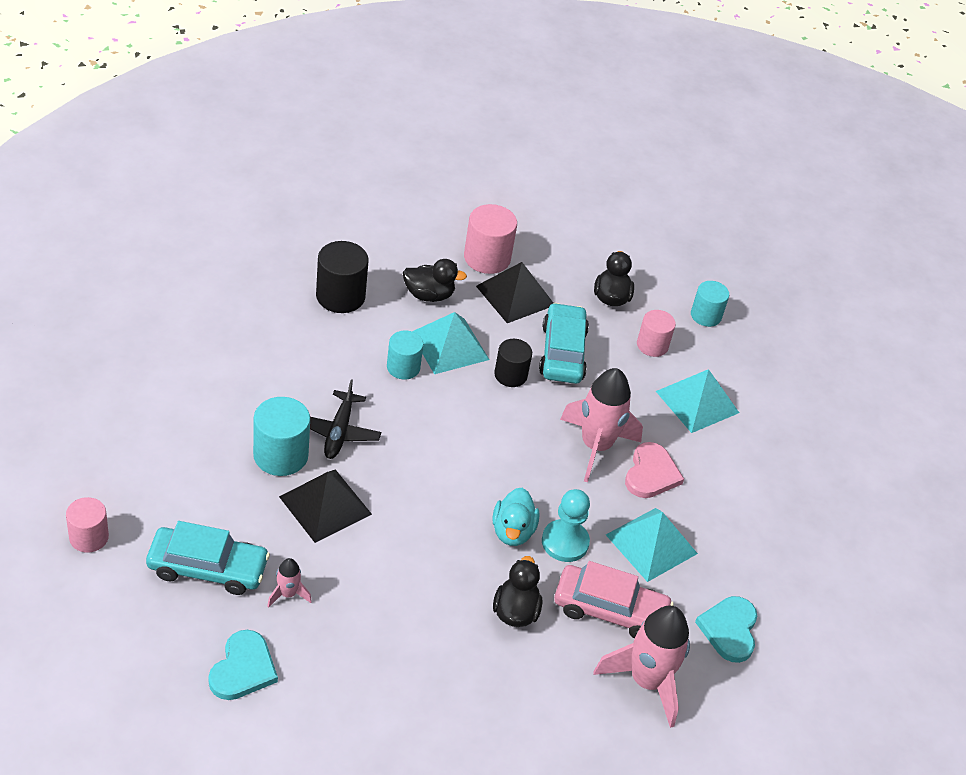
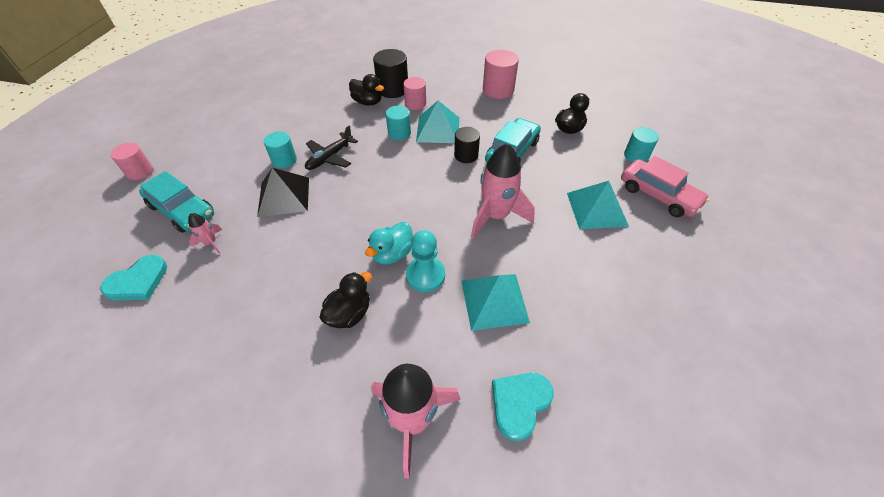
camera: 35 degrees right, 5 degrees up
(280, 455) = (284, 160): turquoise cylinder -> turquoise cylinder, size x0.66
(429, 295) = (446, 100): black duck -> black duck (367, 102)
(515, 295) = (502, 113): black pyramid -> none
(610, 610) = (424, 342): pink car -> pink car (658, 195)
(651, 474) = (527, 248): pink heart -> none
(652, 345) = (582, 164): pink cylinder -> pink cylinder (415, 104)

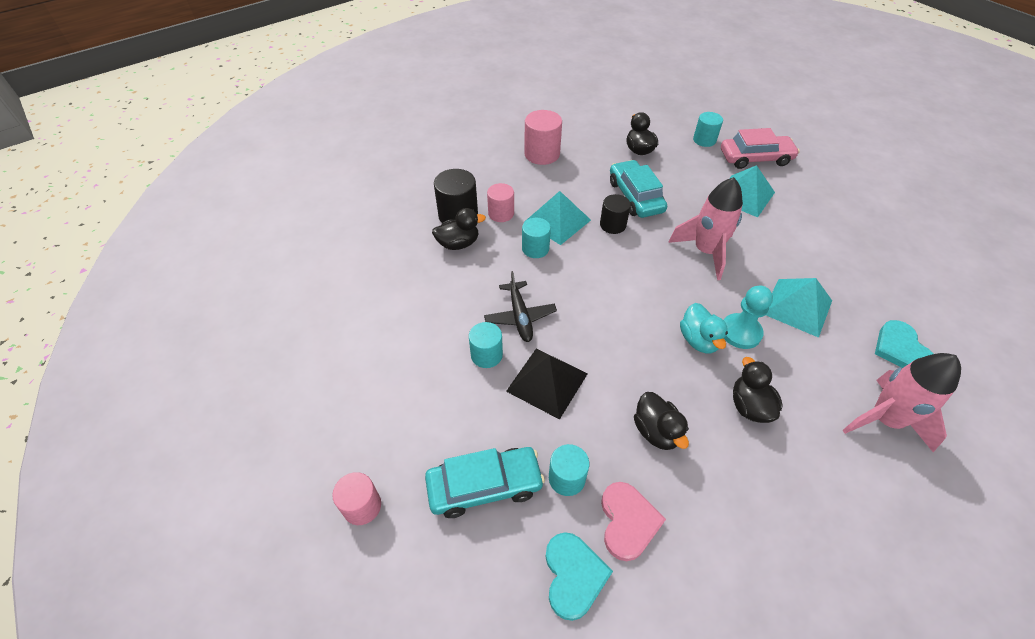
camera: 50 degrees left, 0 degrees up
(194, 289) = (628, 521): none -> pink heart
(211, 243) = (567, 478): pink rocket -> turquoise cylinder
(282, 269) = (656, 431): none -> black duck

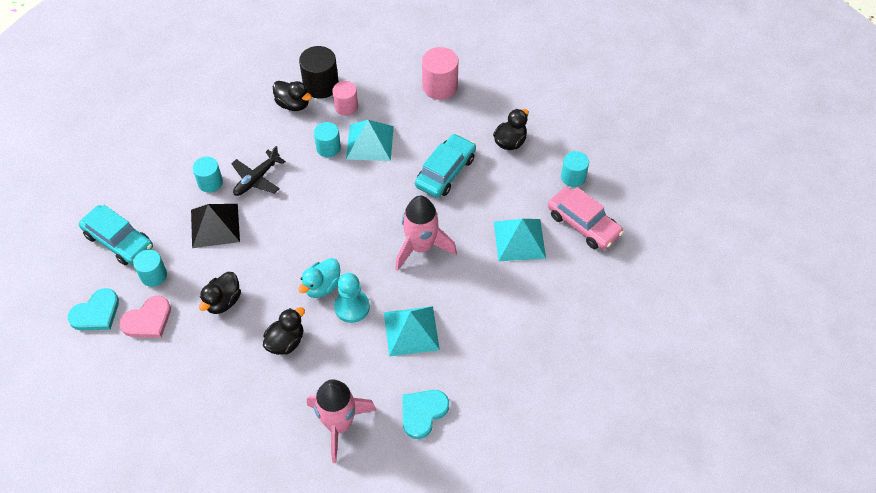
camera: 50 degrees right, 5 degrees up
(362, 506) = (65, 196): pink cylinder -> none
(613, 225) = (397, 176): black cylinder -> none

